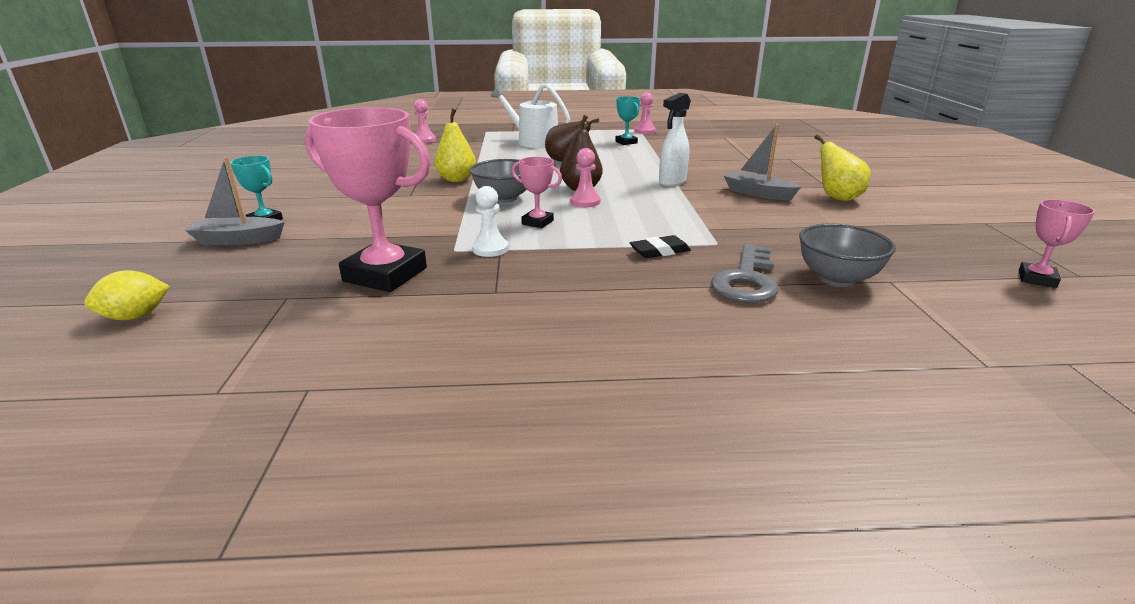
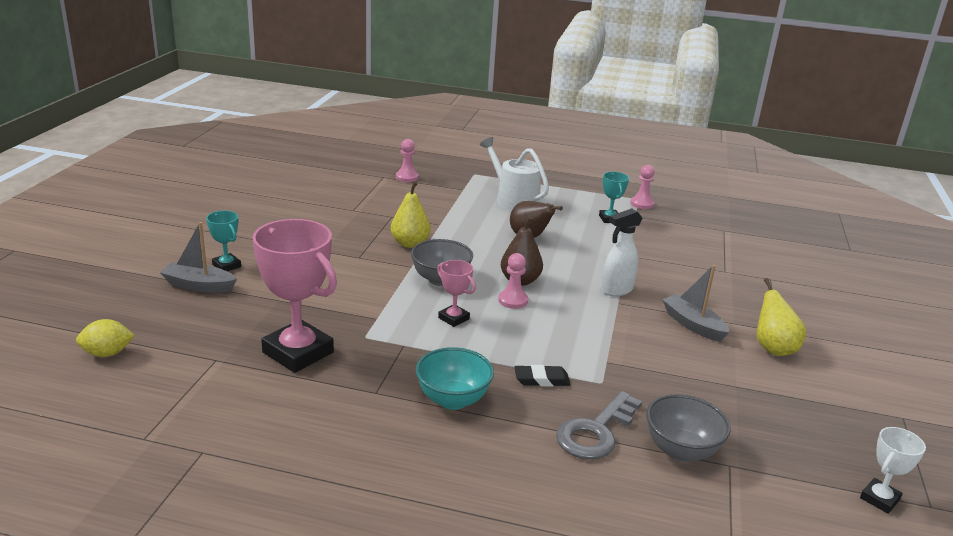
camera: 15 degrees right, 0 degrees up
(490, 249) = (395, 342): white pawn -> none
(584, 282) = (453, 400): none -> turquoise bowl
(1036, 279) = (879, 499): pink trophy -> white trophy

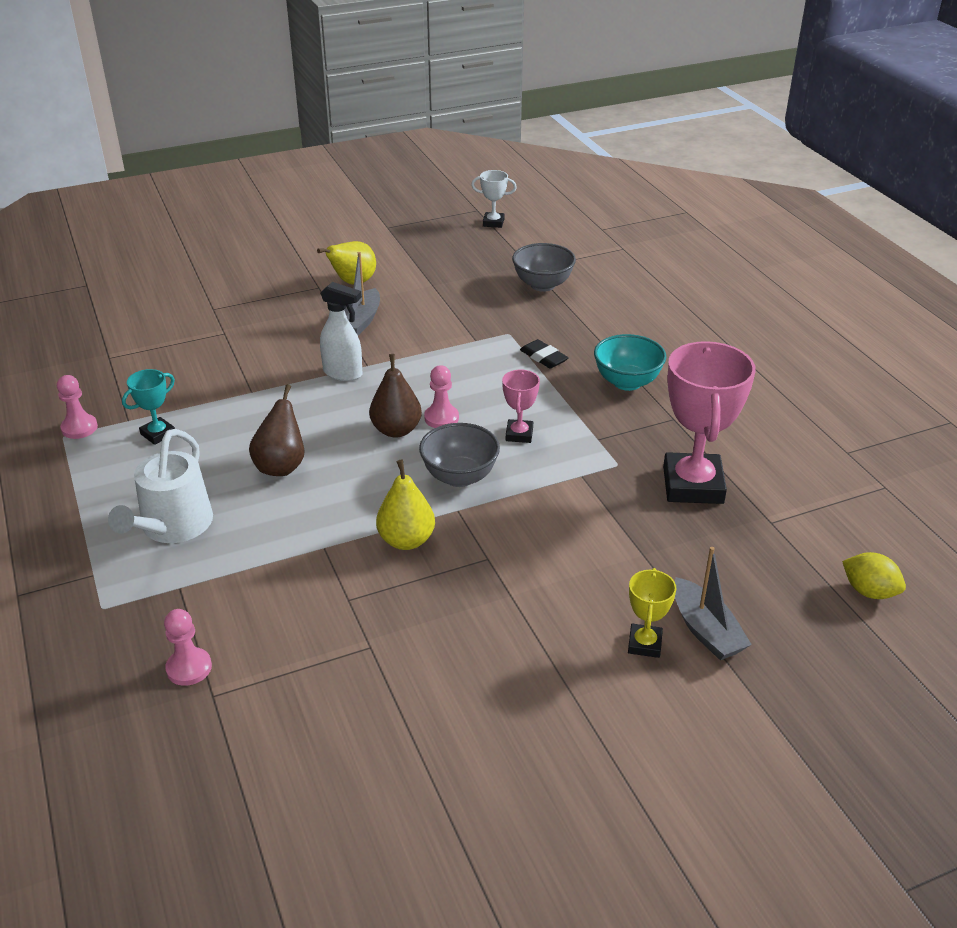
camera: 125 degrees left, 10 degrees up
(226, 266) = (644, 644): turquoise trophy -> yellow trophy
(595, 432) = (571, 317): grey key -> none

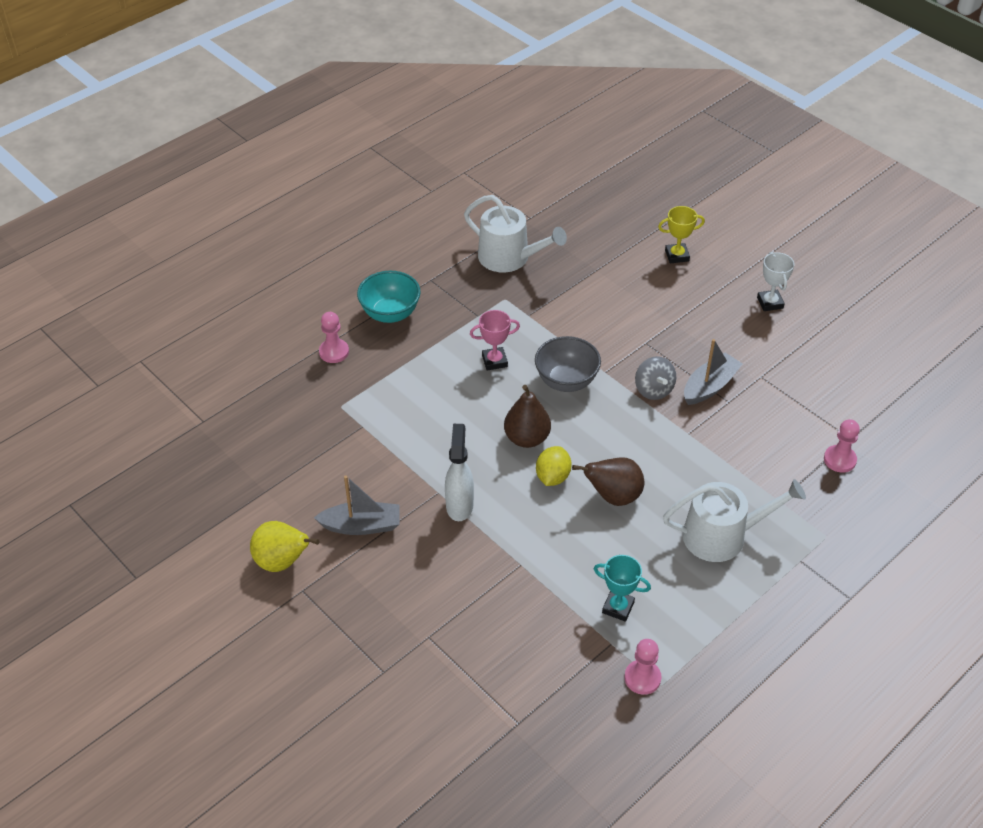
camera: 110 degrees left, 10 degrees up
(406, 540) = (653, 390): yellow pear -> grey spinning top
(441, 418) = (495, 414): pink pawn -> pink pawn (334, 352)
(493, 223) = (102, 480): white trophy -> white trophy (770, 303)
(542, 285) = (238, 404): grey bowl -> none
(543, 357) = (373, 373): black eraser -> none
(692, 485) = (509, 258): pink trophy -> white watering can
(705, 630) = (649, 233): grey boat -> grey boat (710, 386)
(869, 591) = (574, 173): yellow lemon -> yellow lemon (552, 477)

